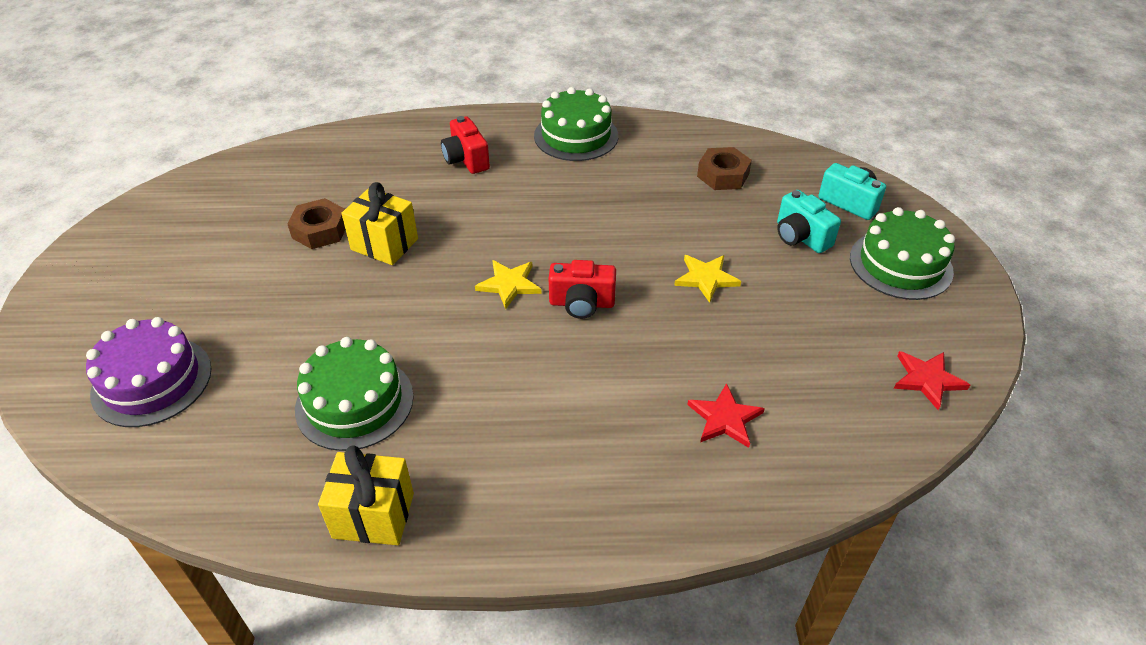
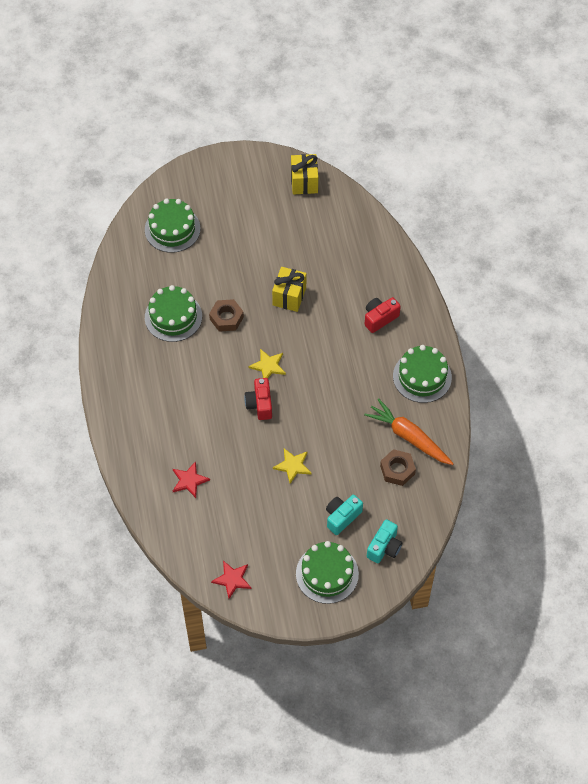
camera: 80 degrees right, 15 degrees up
(152, 381) = (172, 229): purple cake -> green cake
(320, 230) = (294, 261): brown nut -> brown nut (226, 318)
(373, 515) = (112, 343): yellow gift -> yellow gift (304, 182)
(670, 159) = (409, 437): none -> orange carrot

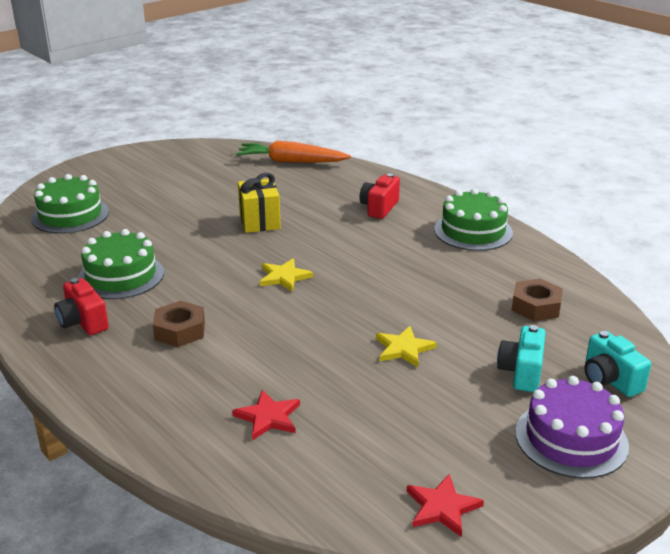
camera: 30 degrees left, 30 degrees down
(226, 318) = (195, 257): brown nut -> brown nut (180, 330)
(260, 404) = (304, 310): red camera -> red camera (83, 322)
(304, 182) = (205, 152): yellow gift -> none
(327, 574) = (571, 439): green cake -> purple cake
(384, 547) = (609, 380): turquoise camera -> turquoise camera turned 150 degrees clockwise
(409, 437) = (515, 277): orange carrot -> orange carrot (291, 162)

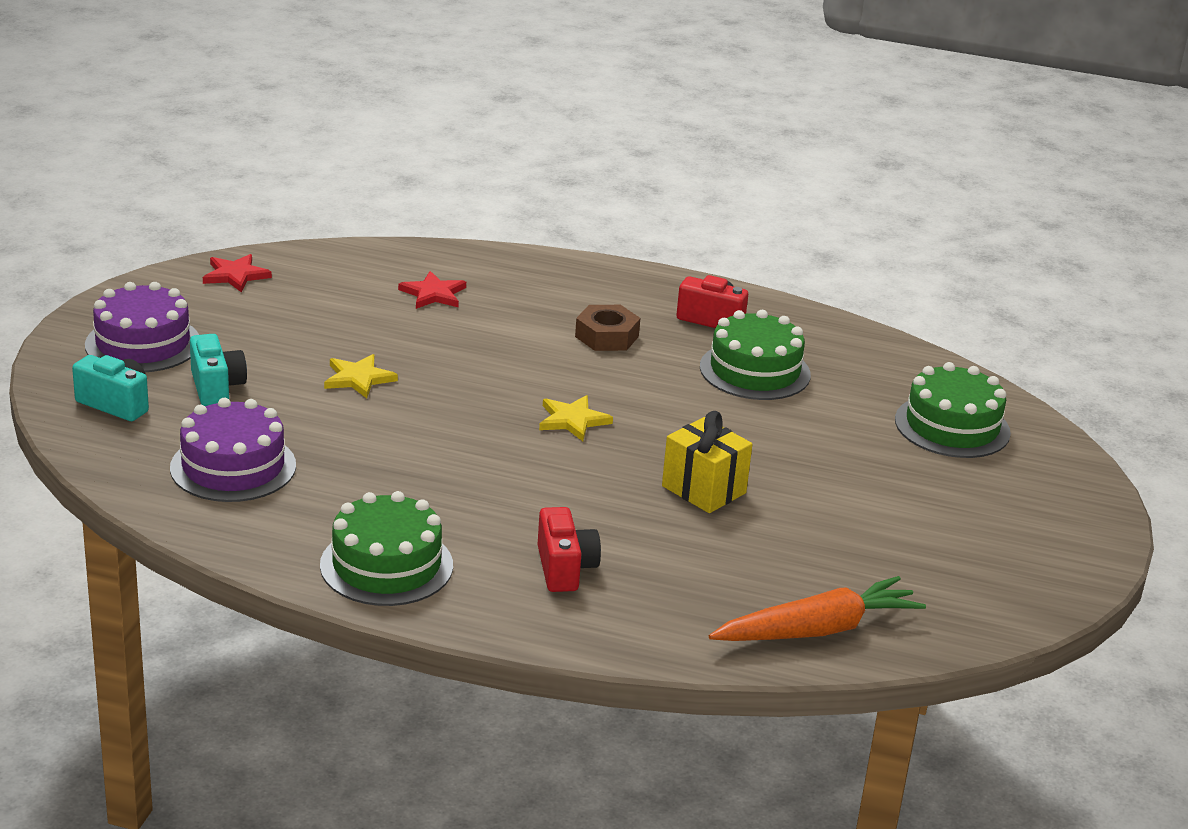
camera: 145 degrees right, 0 degrees up
(536, 306) = (233, 467): brown nut -> purple cake

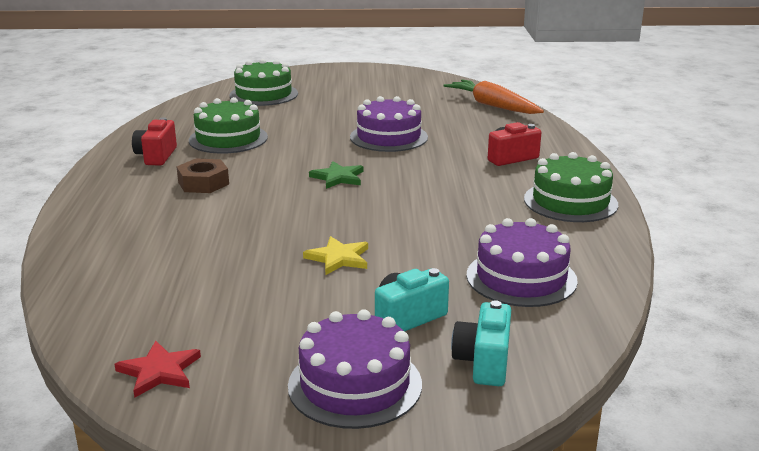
camera: 105 degrees left, 5 degrees down
(433, 294) = (158, 257): red star -> none
(572, 420) = (338, 177): yellow star -> green star
(703, 489) = (388, 137): yellow gift -> purple cake

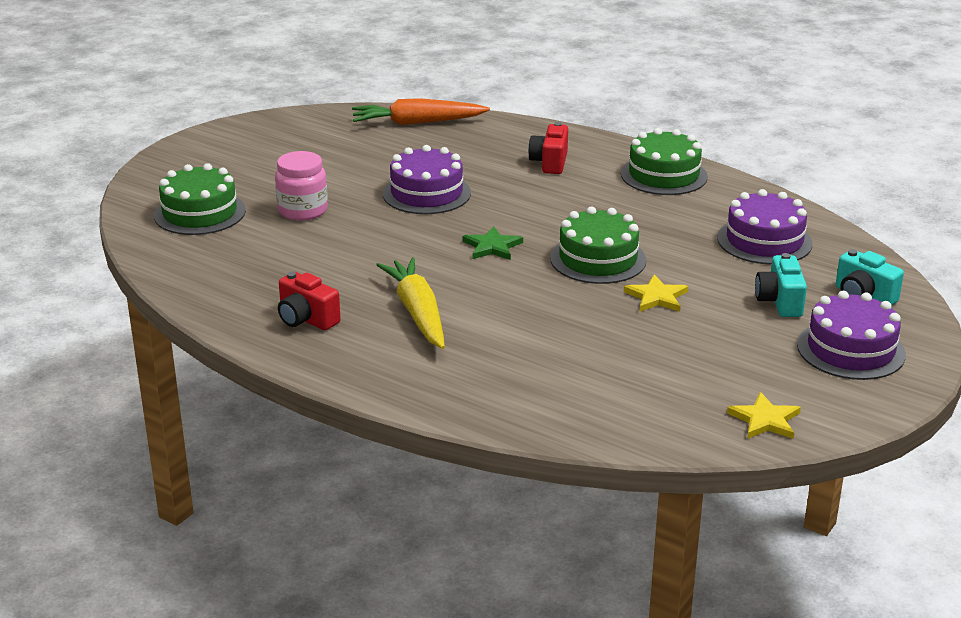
camera: 55 degrees left, 5 degrees up
(159, 371) = (765, 420): red star -> yellow star
(203, 183) = (417, 313): brown nut -> yellow carrot
(228, 139) = (312, 269): green cake -> green cake (598, 259)
(306, 115) = (303, 211): none -> pink jar

